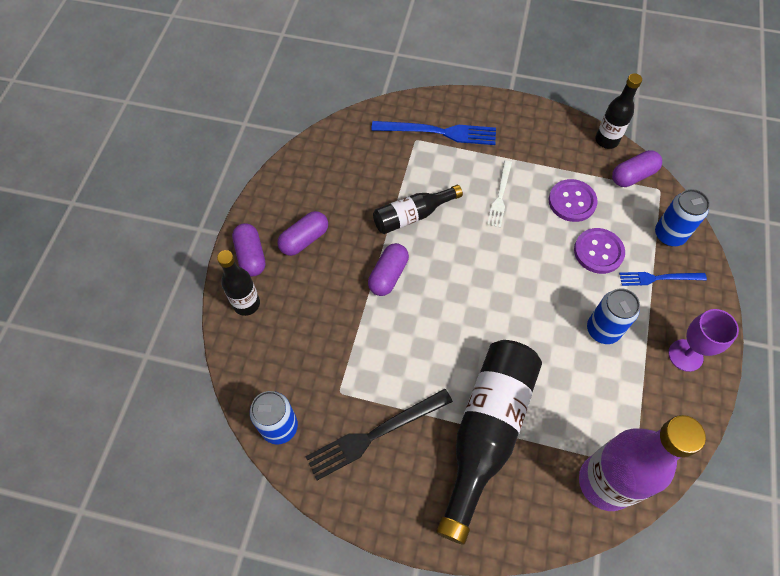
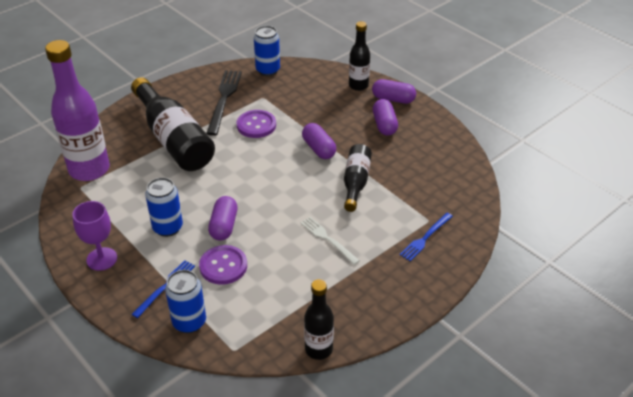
camera: 125 degrees right, 20 degrees down
(439, 132) = (425, 238): blue fork -> blue fork, size x0.61
(572, 201) = (281, 280): purple button -> purple button (256, 125)
(633, 176) = (265, 340): purple capsule -> purple capsule (224, 226)

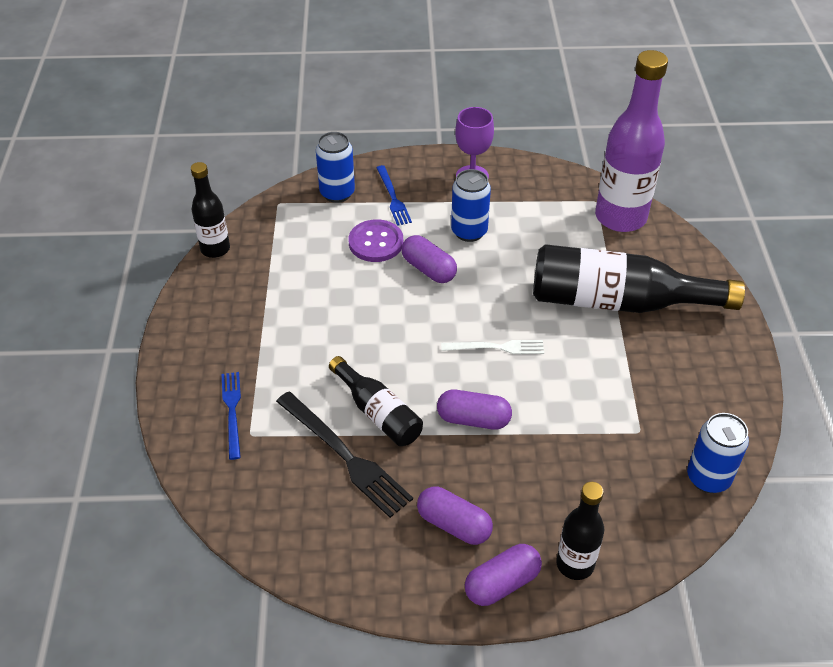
camera: 130 degrees right, 5 degrees up
(224, 99) = (668, 389): black fork -> black fork (345, 456)
(256, 125) = (579, 388): purple button -> none
(328, 239) = (323, 332): white fork -> white fork (496, 347)

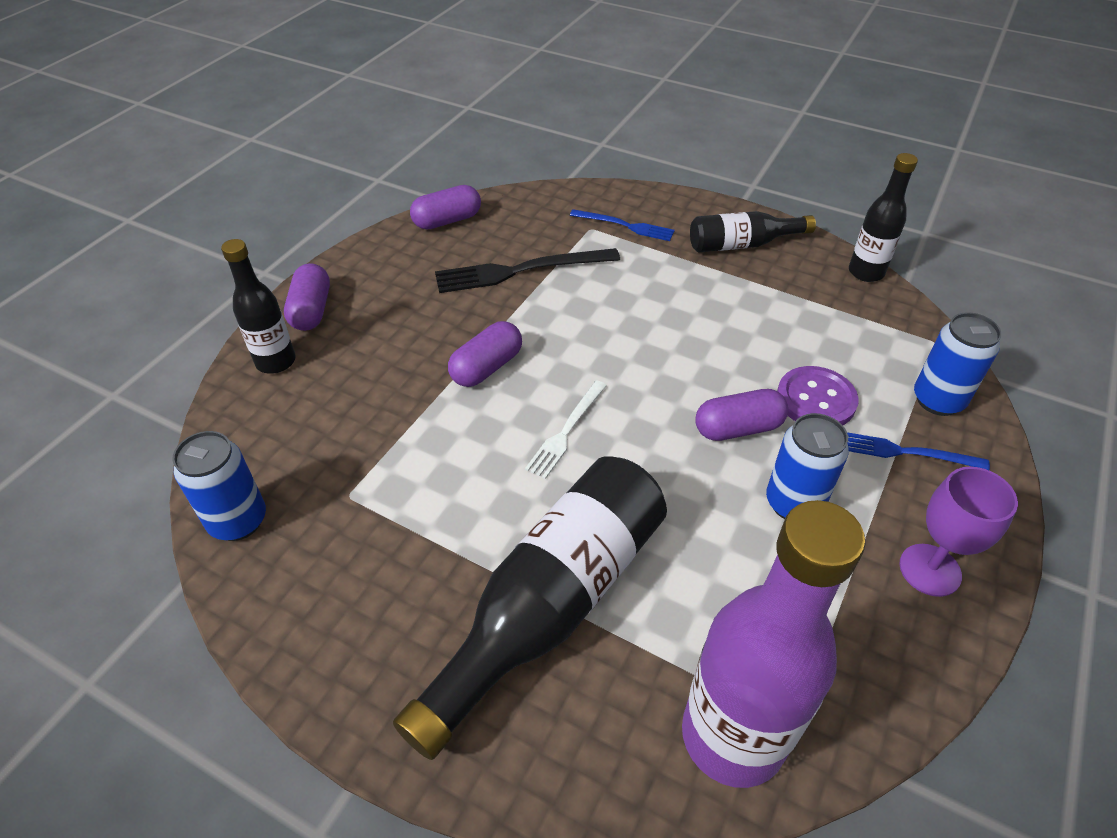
camera: 120 degrees right, 0 degrees up
(378, 413) = (551, 307): black bottle -> black bottle (742, 244)
(454, 524) = (391, 306): purple capsule -> purple capsule (447, 220)

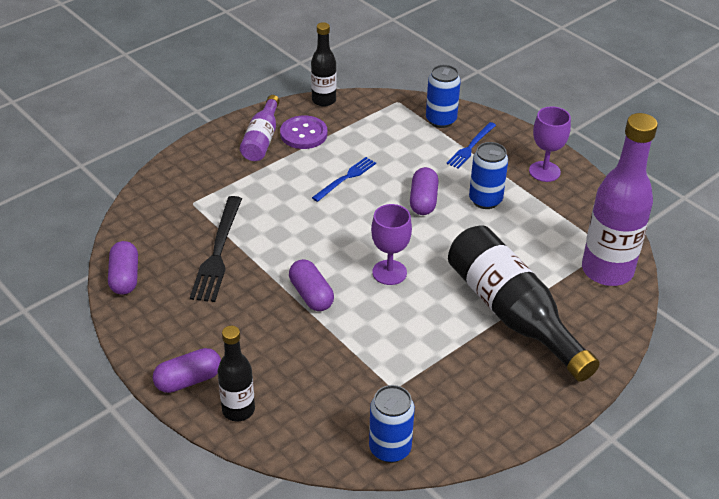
camera: 70 degrees left, 5 degrees down
(311, 310) = (188, 380): purple capsule -> purple capsule turned 45 degrees counterclockwise
(566, 431) = (389, 272): white fork -> purple goblet
(625, 226) = (202, 185): blue fork -> blue fork (346, 178)
(742, 244) = (262, 139): black bottle -> purple bottle
(816, 400) = (417, 163): purple button -> purple button (303, 134)

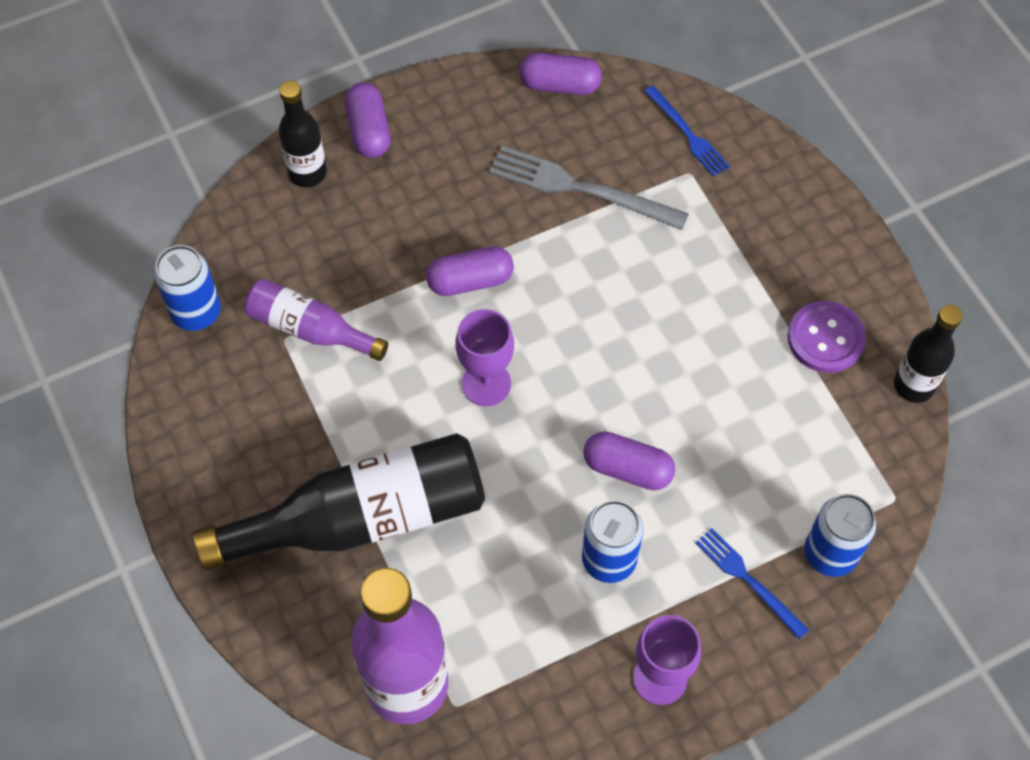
camera: 105 degrees right, 20 degrees up
(218, 252) = (580, 189): black fork -> grey fork
(262, 139) = (822, 279): purple bottle -> purple bottle (310, 329)
(346, 178) = (704, 374): blue fork -> blue fork (687, 134)

